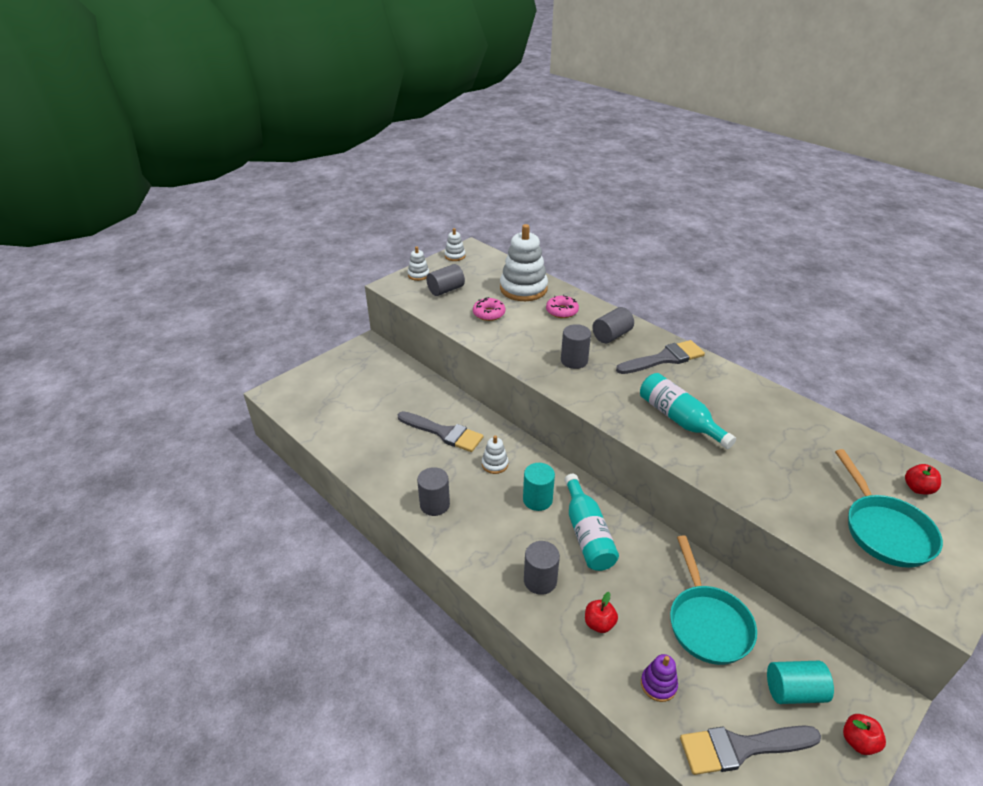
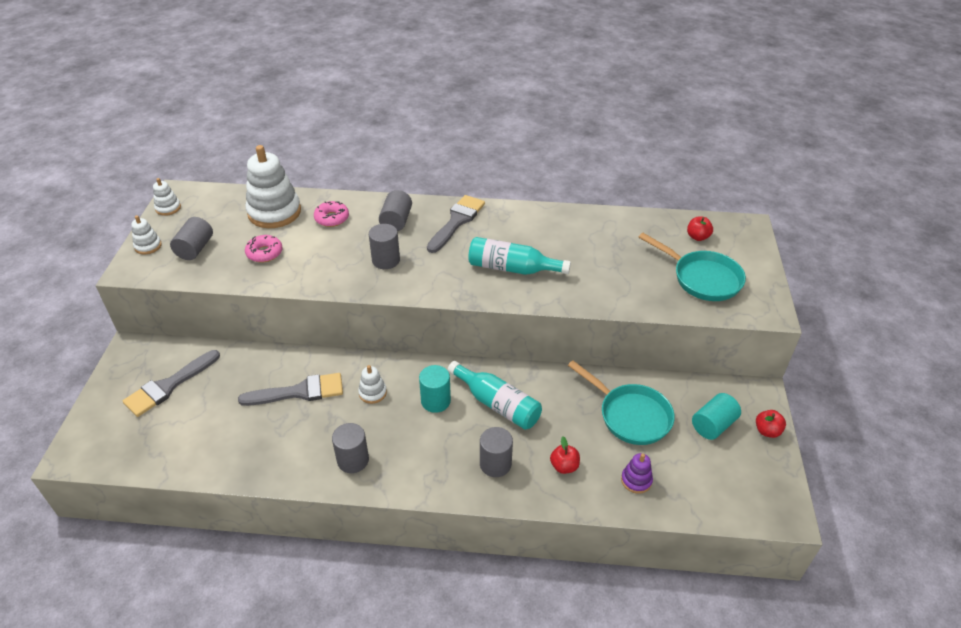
camera: 40 degrees left, 5 degrees up
(741, 747) = (714, 484): grey brush -> grey brush (168, 386)

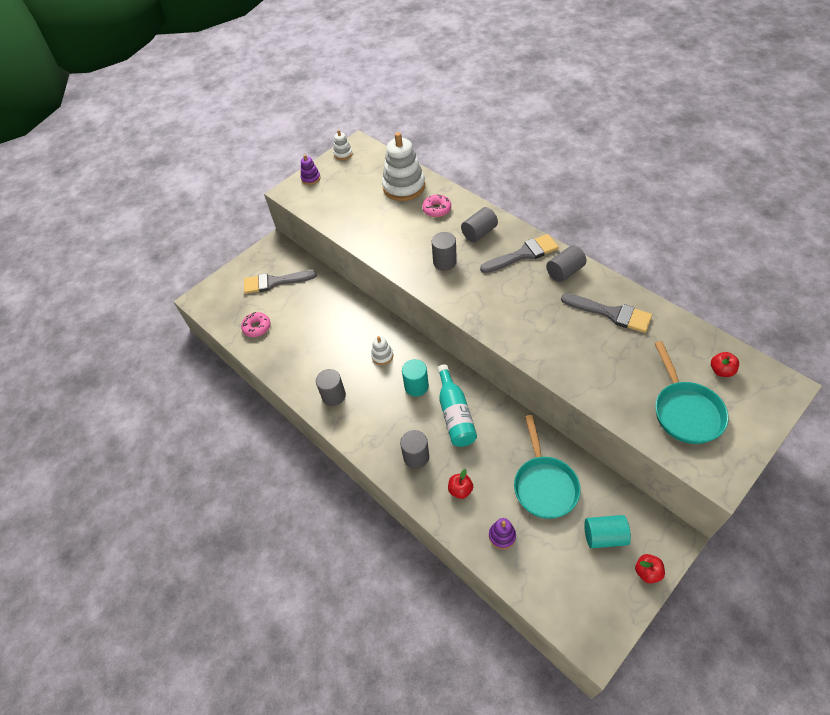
camera: 45 degrees right, 10 degrees up
(148, 246) = (311, 178): white stacking toy -> purple stacking toy
(195, 249) = (335, 193): grey cylinder -> grey cylinder (564, 272)
(264, 253) = (372, 217): pink donut -> pink donut (257, 327)
(299, 392) = (340, 329): grey brush -> grey brush (611, 313)
(512, 268) = (530, 316): turquoise bottle -> none

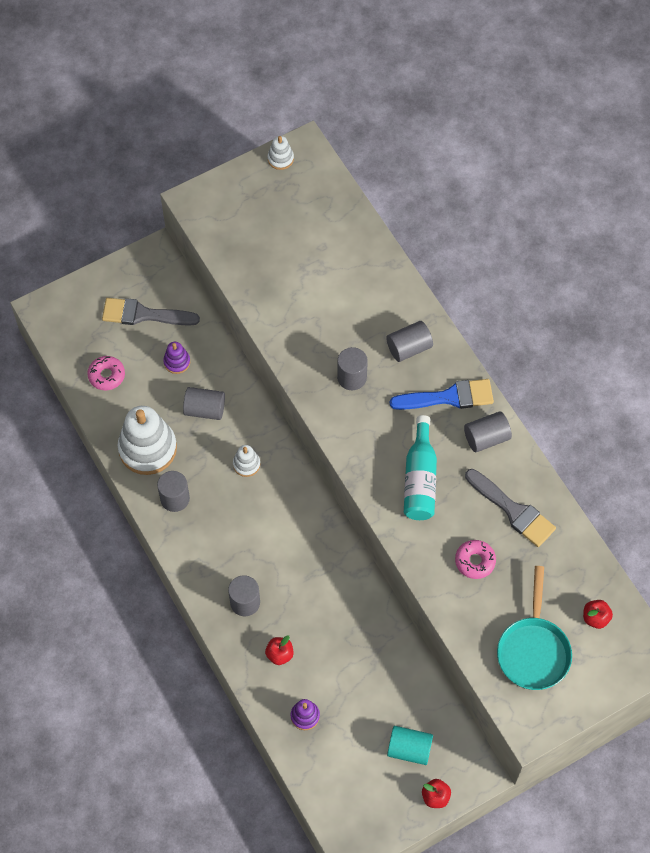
camera: 10 degrees right, 10 degrees up
(311, 178) = (227, 188): purple stacking toy -> purple stacking toy (177, 362)
(338, 328) = (205, 409): none -> grey cylinder
(404, 187) = (341, 243): white stacking toy -> white stacking toy (147, 448)
(416, 386) = (273, 517): turquoise cylinder -> none
(437, 209) = (370, 294): pink donut -> pink donut (475, 561)
(455, 414) = (305, 565): turquoise bottle -> turquoise bottle (420, 479)
(523, 254) = (448, 397): grey brush -> blue brush
(544, 485) = (370, 677): turquoise pan -> none

